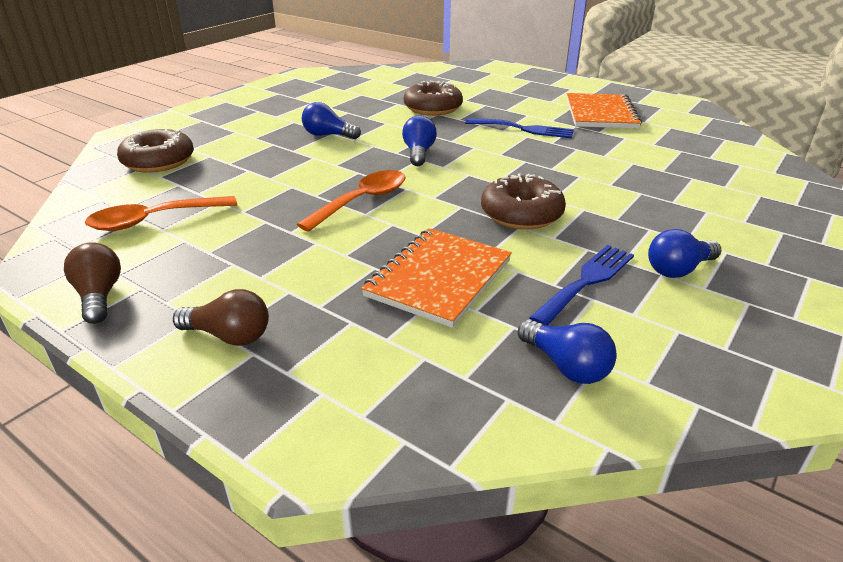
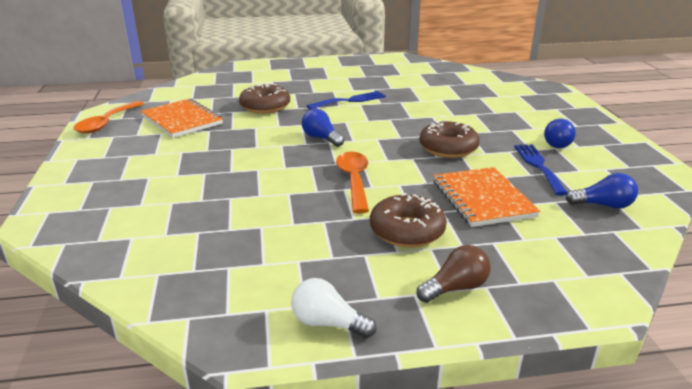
camera: 45 degrees left, 5 degrees down
(99, 296) = (328, 323): brown light bulb -> white light bulb
(154, 220) = (242, 262): orange spoon -> orange spoon (107, 123)
(158, 161) = (135, 225): brown donut -> brown donut (407, 231)
(328, 135) = (233, 151): blue light bulb -> none
(601, 113) = (371, 77): orange notebook -> orange notebook (182, 120)

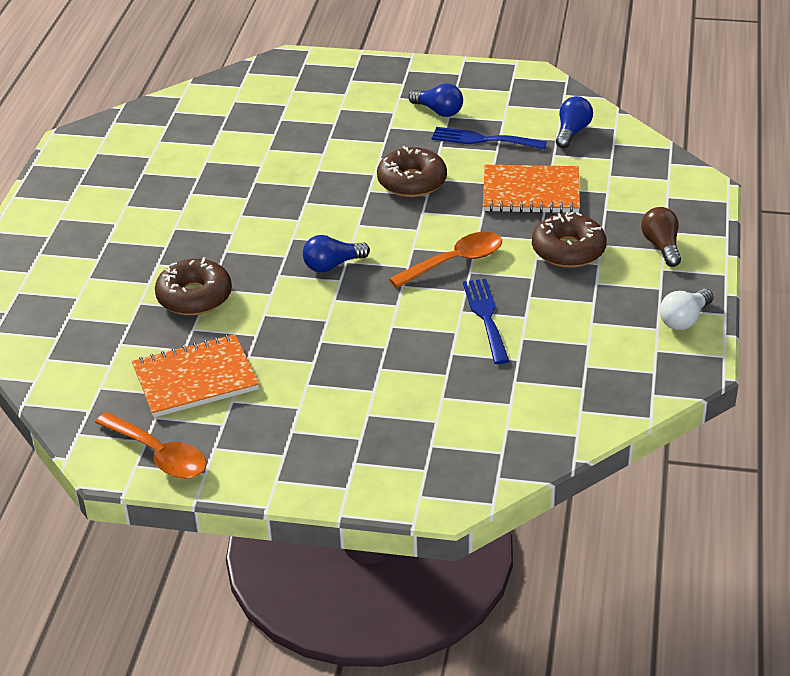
camera: 70 degrees left, 10 degrees up
(350, 100) = (222, 220): blue fork -> blue fork (486, 317)
(354, 180) = (455, 262): orange spoon -> orange spoon turned 135 degrees clockwise

